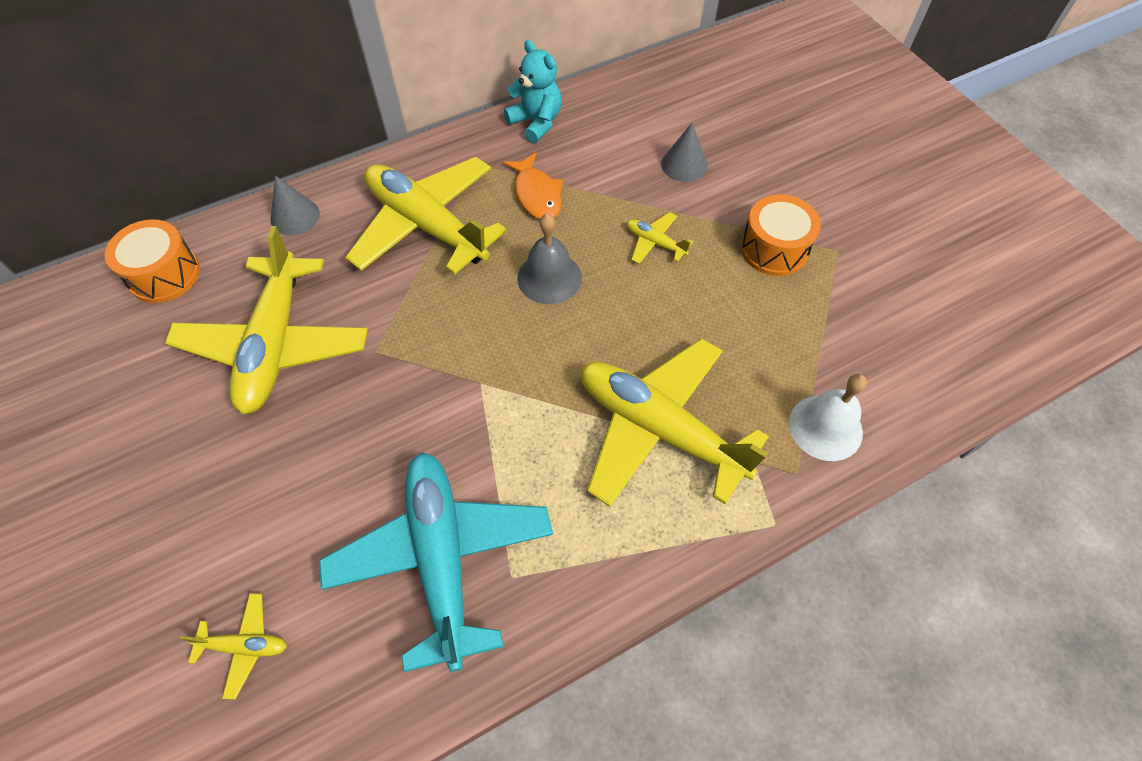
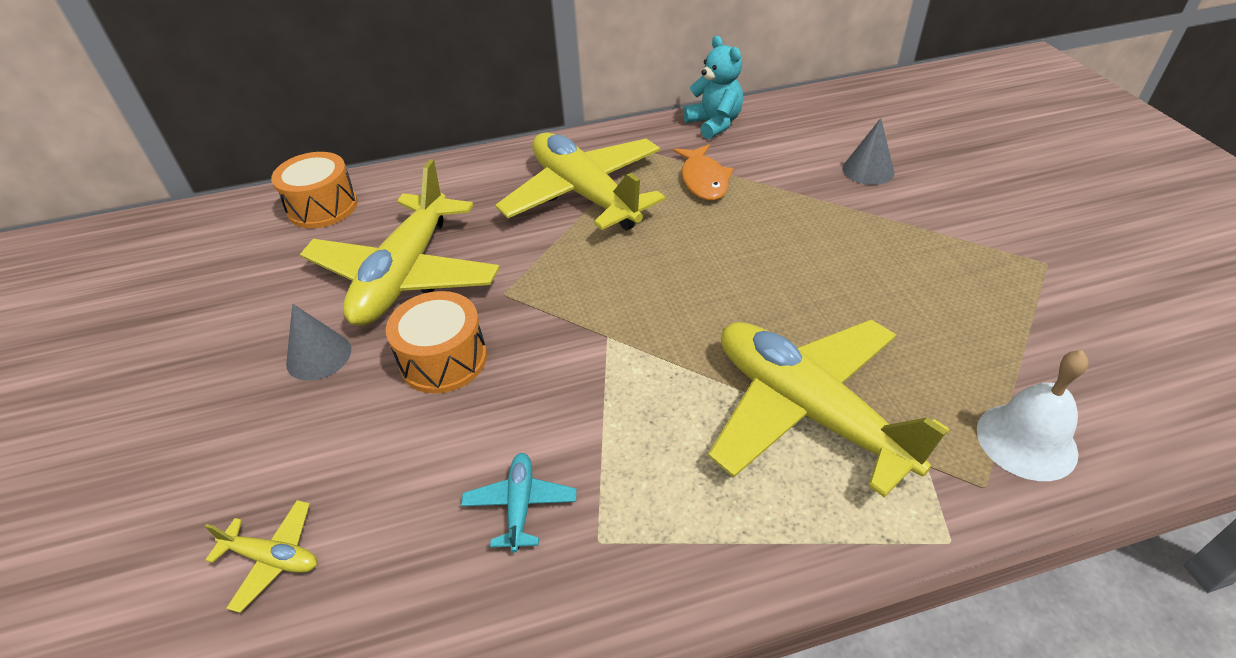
camera: 15 degrees right, 15 degrees down
(295, 216) = (458, 175): grey cone -> grey cone (319, 356)
(441, 558) = (520, 505): turquoise plane -> turquoise plane, size x0.42
(549, 277) = (703, 251): grey bell -> none
(655, 243) = (826, 233): yellow plane -> none
(774, 249) = (967, 253): orange drum -> orange drum (443, 359)

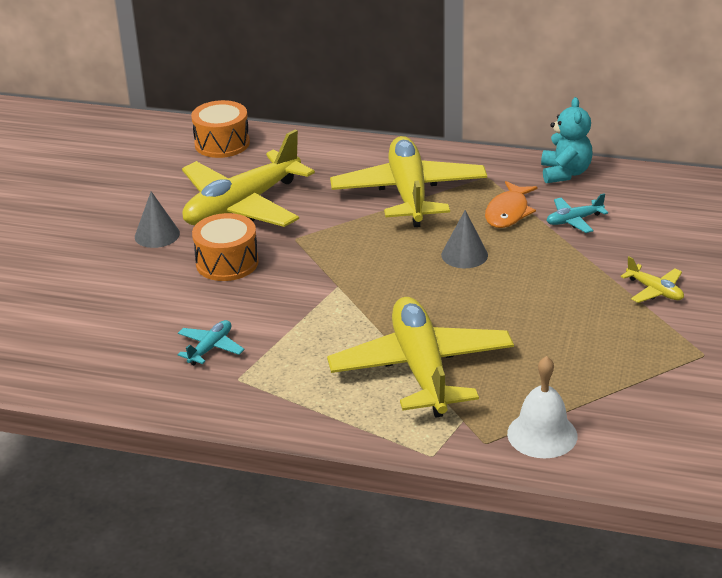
camera: 30 degrees right, 10 degrees down
(273, 558) = (70, 322): yellow plane -> yellow plane (655, 291)
(772, 167) = (574, 220): none -> turquoise plane
(868, 170) = (649, 247): grey cone -> grey cone (464, 255)

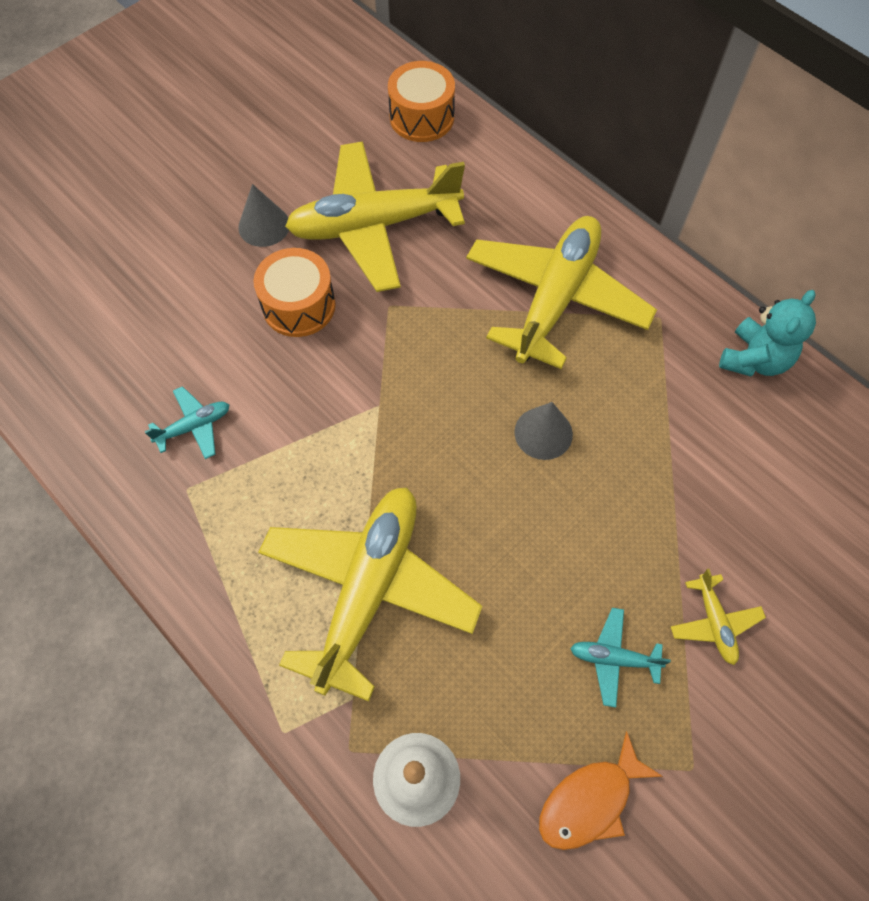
camera: 30 degrees right, 30 degrees up
(508, 212) = (641, 390): orange fish -> orange fish (590, 800)
(574, 220) = (706, 446): turquoise plane -> turquoise plane (613, 658)

